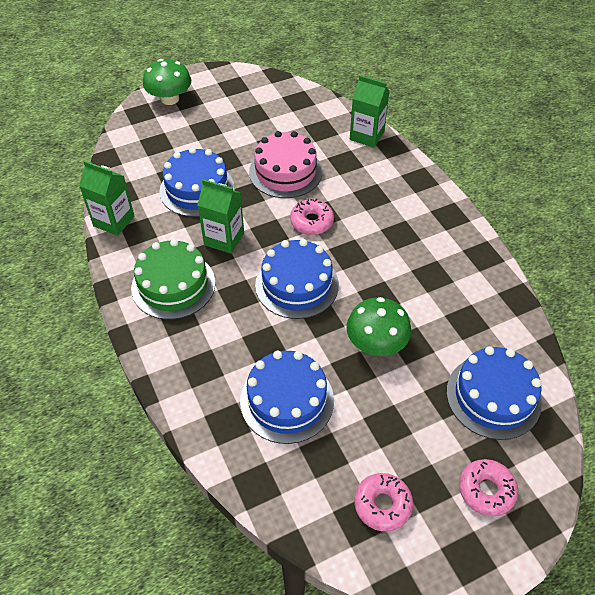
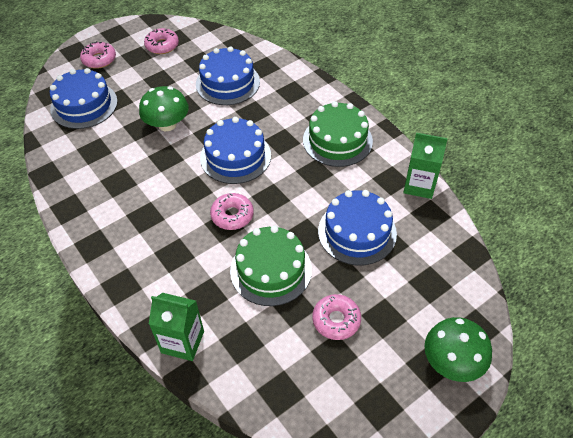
camera: 170 degrees right, 0 degrees up
(224, 239) = (310, 185): green carton -> none
(243, 132) = (336, 320): none -> pink donut
(285, 172) = (271, 270): pink cake -> green cake

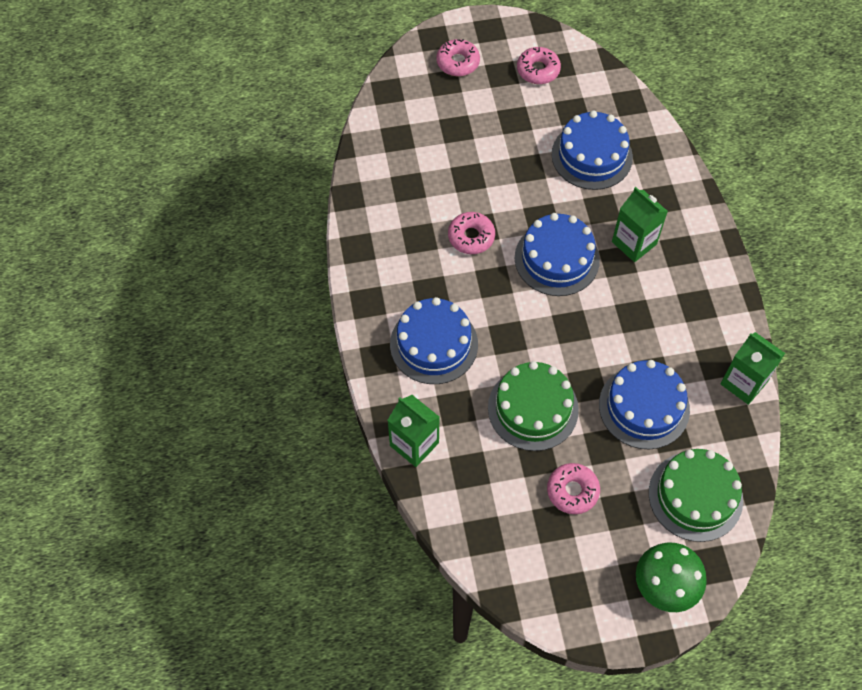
camera: 25 degrees right, 10 degrees up
(84, 105) = (418, 121): blue cake -> blue cake (434, 344)
(167, 124) = (499, 185): green mushroom -> none
(232, 215) = (521, 329): pink donut -> pink donut (471, 237)
(287, 125) = (634, 243): none -> green carton
(337, 140) = (681, 286): green cake -> green cake (695, 496)

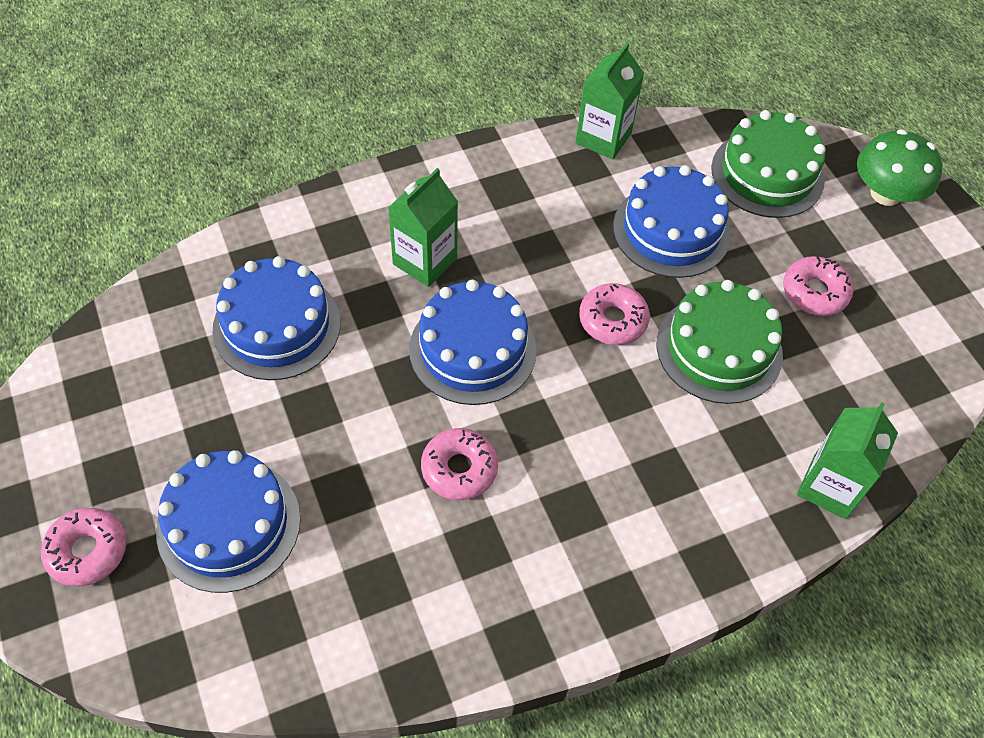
camera: 105 degrees left, 5 degrees down
(434, 344) = (663, 489): blue cake -> blue cake (228, 524)
(538, 70) = (104, 420): pink donut -> pink donut (612, 320)

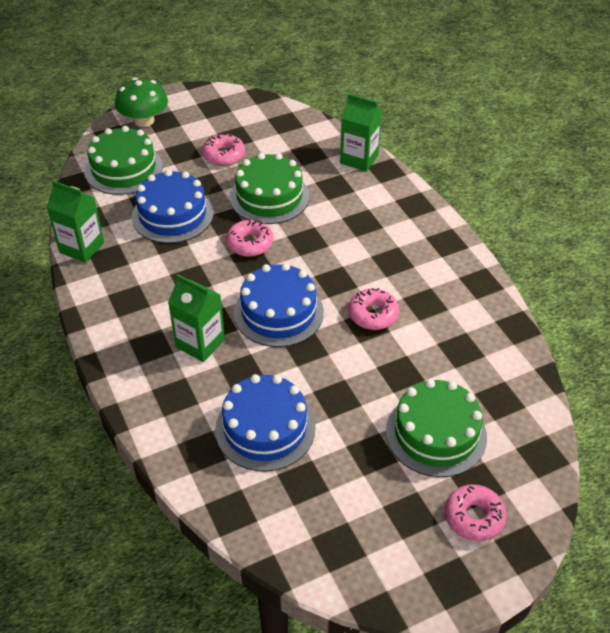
camera: 90 degrees left, 10 degrees down
(228, 524) = (436, 434): blue cake -> green cake

